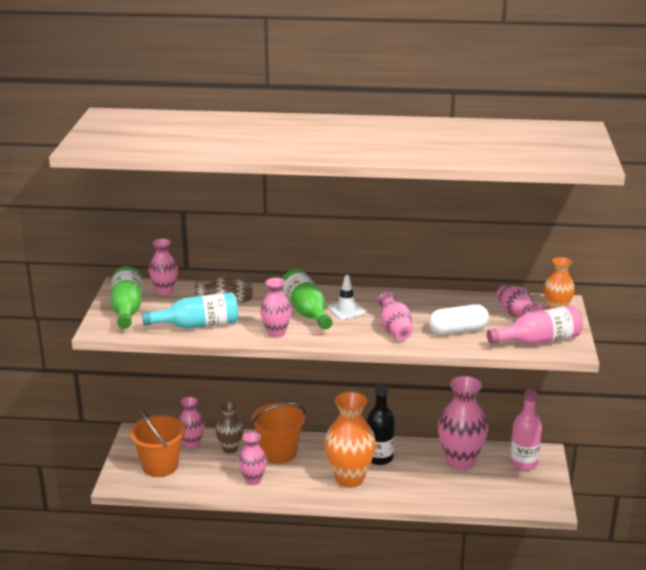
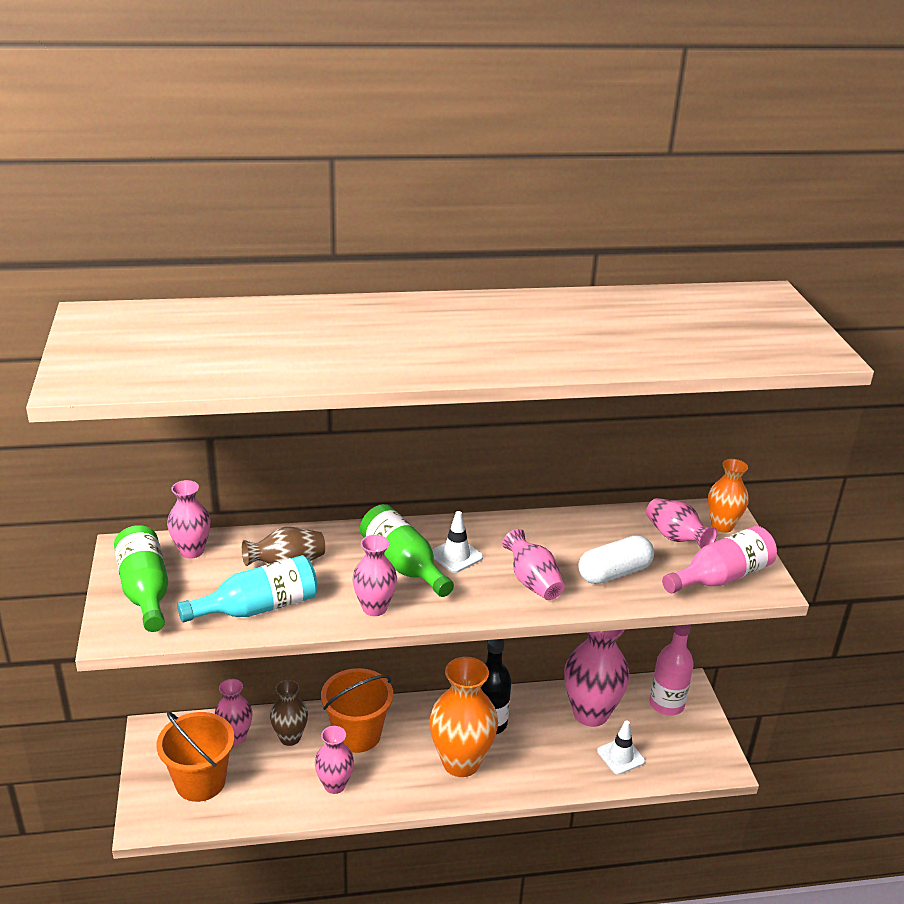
camera: 15 degrees left, 5 degrees up
(473, 490) = (620, 756): none -> white traffic cone

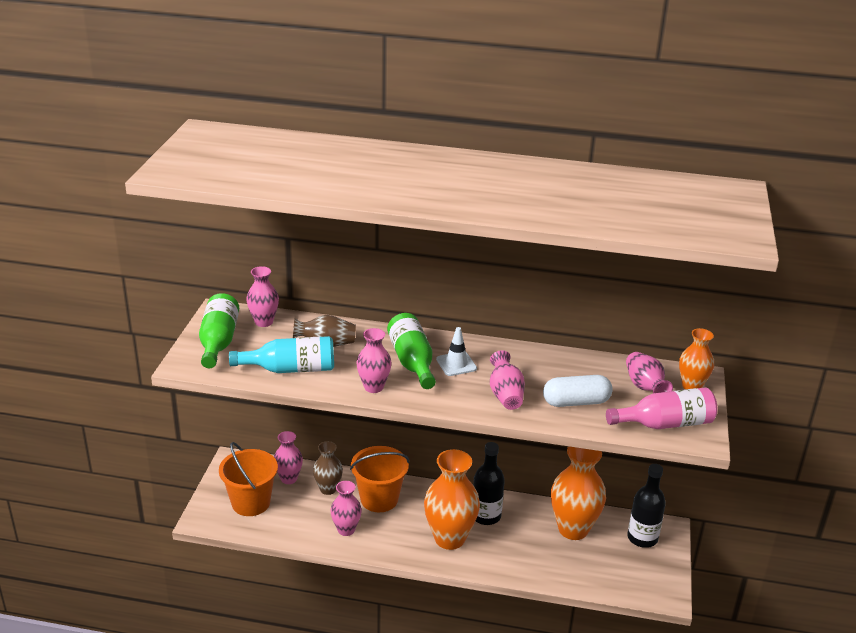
camera: 20 degrees right, 0 degrees up
(590, 713) = (573, 529): pink vase -> orange vase
(620, 756) = (582, 566): white traffic cone -> none
(666, 704) = (642, 538): pink bottle -> black bottle

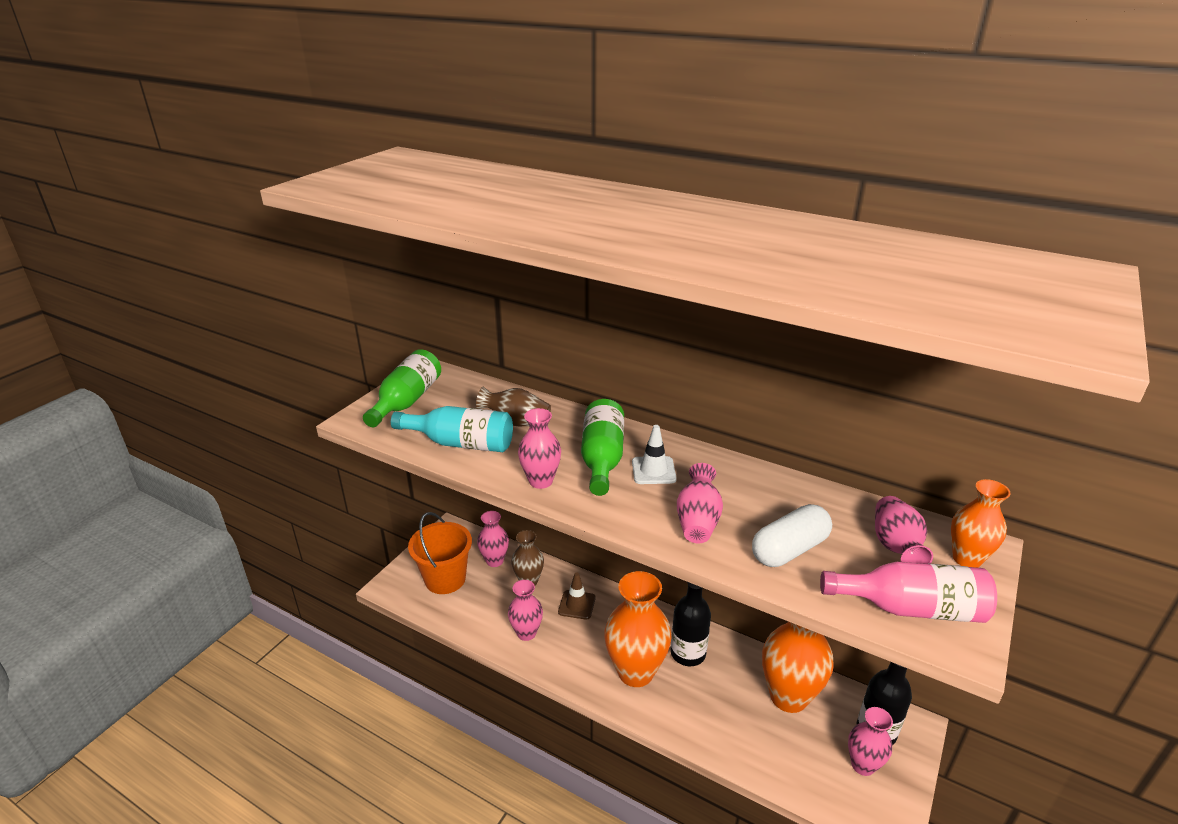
camera: 20 degrees right, 0 degrees up
(264, 322) = (466, 388): pink vase -> pink vase (863, 765)
(379, 499) = (577, 605): orange bucket -> brown traffic cone
(576, 402) = (789, 549): white capsule -> white capsule turned 45 degrees counterclockwise

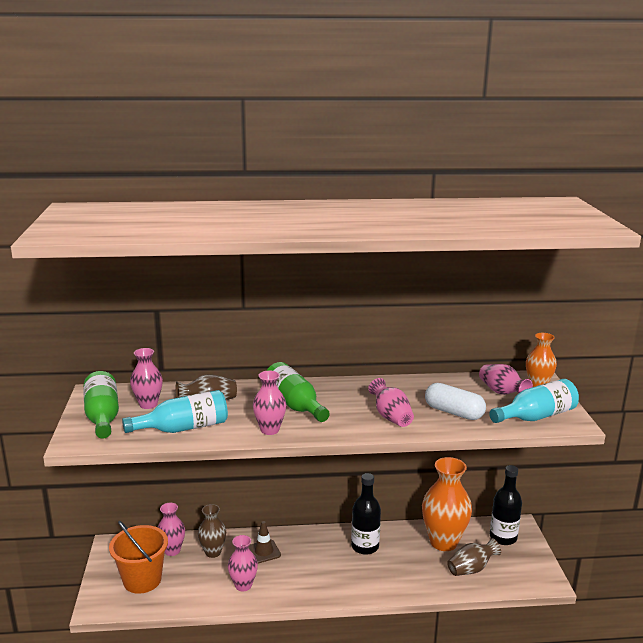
camera: 35 degrees left, 10 degrees down
(635, 672) = (341, 573): orange vase -> none
(653, 470) = (334, 400): white traffic cone -> none
(789, 549) = (453, 412): white capsule -> white capsule turned 75 degrees counterclockwise
(795, 751) = (471, 569): none -> brown vase
(863, 765) = (510, 557): pink vase -> pink vase (148, 404)
(911, 608) = (536, 416): pink bottle -> turquoise bottle

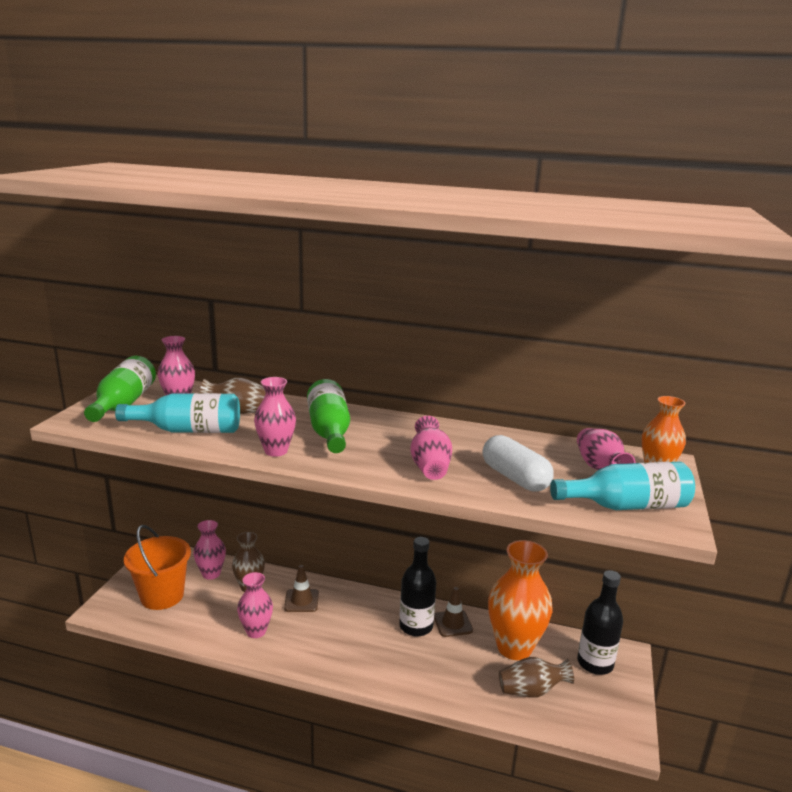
camera: 20 degrees right, 0 degrees up
(390, 537) = (453, 623): none -> brown traffic cone

